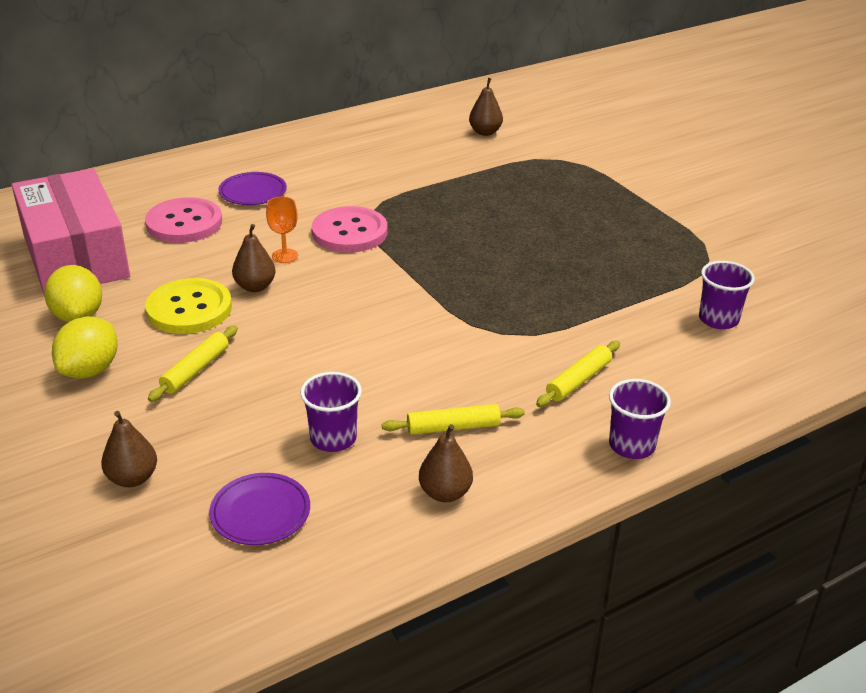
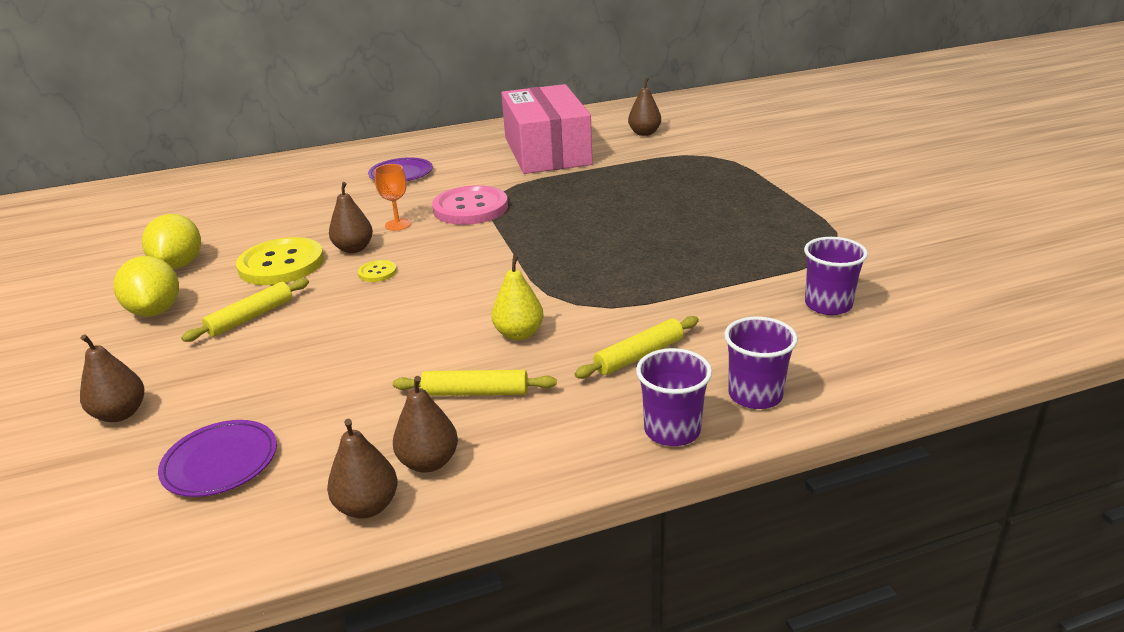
camera: 15 degrees right, 5 degrees down
(75, 256) = (213, 217): pink box -> pink box (547, 151)
(90, 370) = (155, 311): yellow lemon -> yellow lemon turned 60 degrees counterclockwise
(184, 223) = (324, 195): pink button -> none
(295, 312) = (377, 272): none -> yellow button
(333, 438) = (342, 393): purple cup -> purple cup (755, 395)
(413, 535) = (367, 506): none -> brown pear
(464, 368) = (519, 334): none -> yellow pear

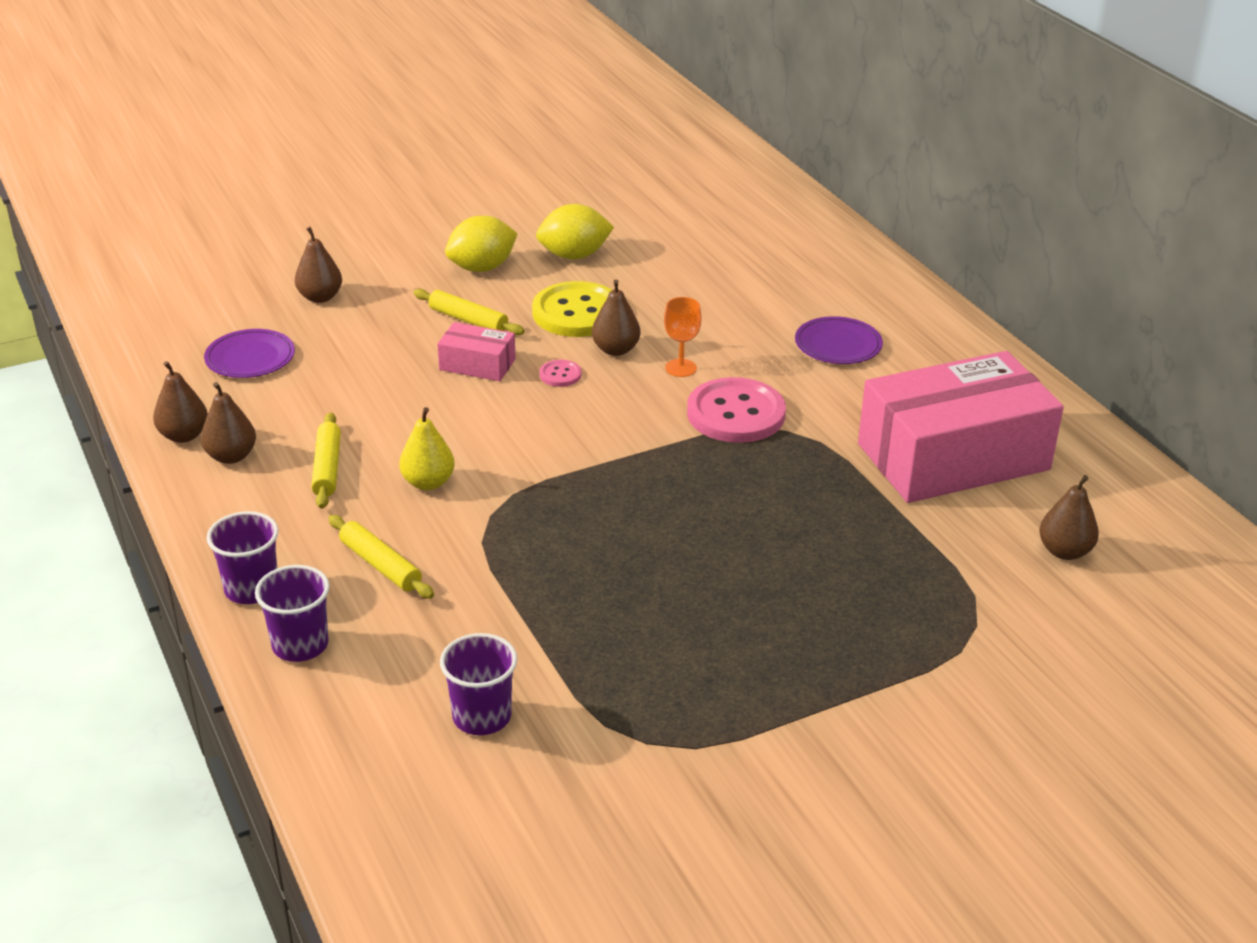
camera: 80 degrees right, 5 degrees up
(335, 311) = (477, 364): none -> pink box
(377, 272) = (560, 375): yellow button -> pink button

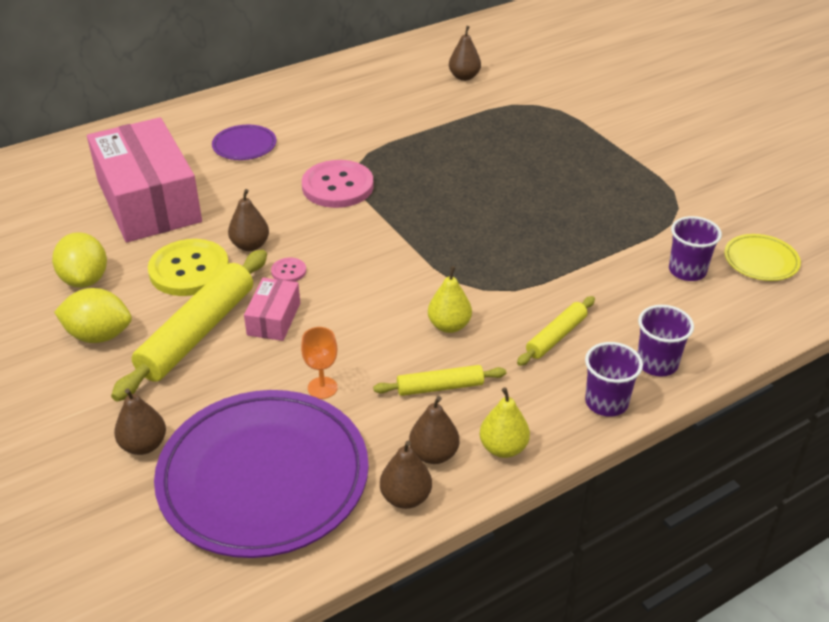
camera: 95 degrees left, 5 degrees up
(218, 502) = (503, 448): none -> yellow pear
(250, 358) = (263, 477): purple plate -> purple plate, size x2.28
(468, 320) = (198, 333): yellow rolling pin -> yellow rolling pin, size x1.89
(482, 268) = (99, 335): yellow lemon -> yellow lemon turned 45 degrees counterclockwise
(487, 811) = (761, 260): none -> yellow plate
(681, 368) = (277, 212): orange goblet -> orange goblet (322, 388)
(953, 457) = (378, 106): pink box -> pink box (148, 201)

